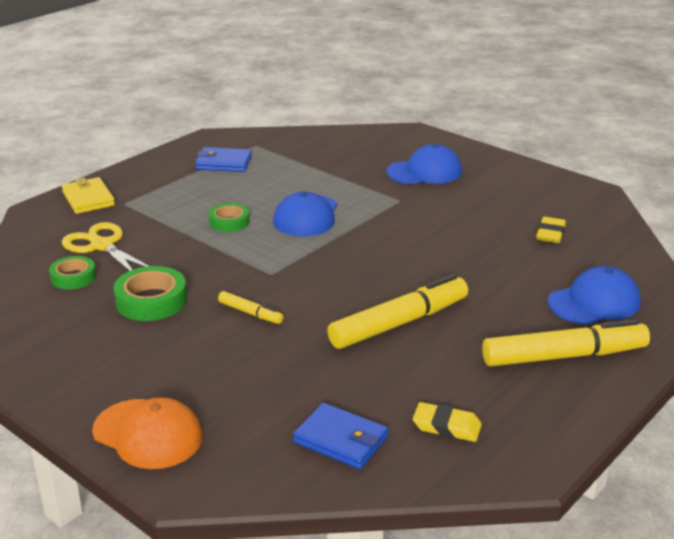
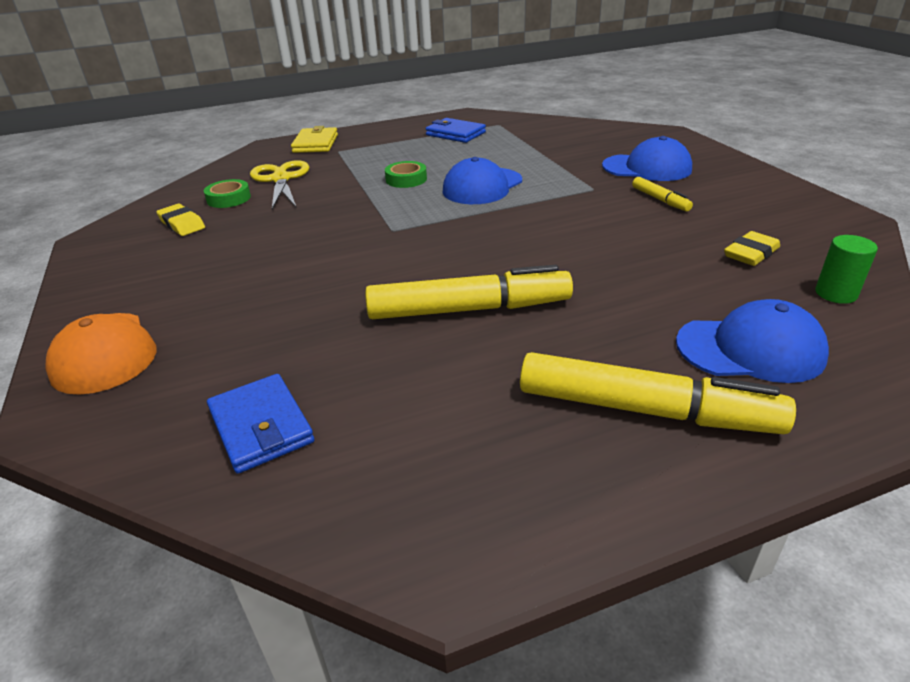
camera: 30 degrees right, 5 degrees up
(151, 301) = (262, 230): green tape -> none
(250, 313) = (331, 261): yellow marker -> yellow marker (660, 200)
(446, 426) = (397, 455): yellow eraser -> yellow eraser (182, 224)
(618, 252) = (836, 293): none -> green cylinder

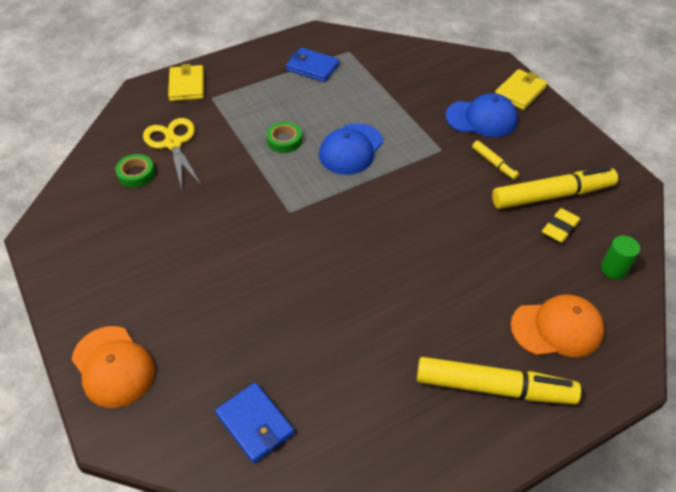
camera: 10 degrees left, 15 degrees up
(182, 224) = (109, 212): yellow eraser -> none
(469, 309) = (368, 302): yellow marker -> yellow marker (552, 195)
(696, 151) = (520, 92): none -> yellow wallet
(750, 349) = (557, 328): blue cap -> orange cap

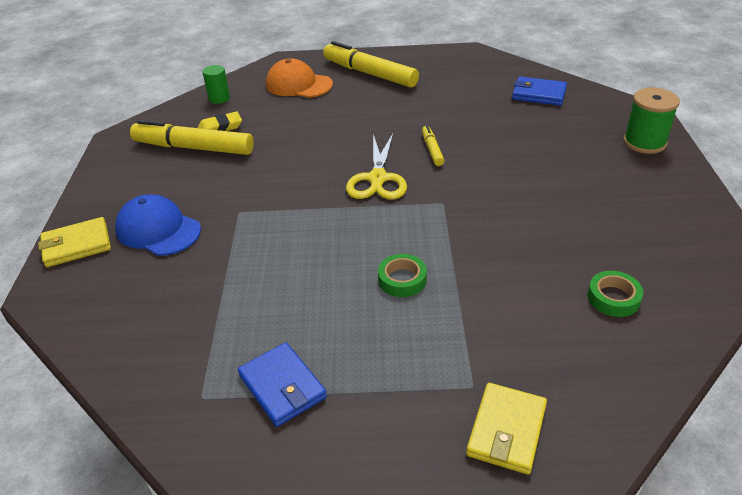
camera: 150 degrees left, 10 degrees down
(113, 366) = (644, 142): orange cap -> green spool
(173, 143) = (554, 325): yellow scissors -> yellow scissors (378, 178)
(255, 424) = (538, 94): blue wallet -> blue wallet turned 60 degrees counterclockwise
(351, 149) = (332, 243): blue cap -> none
(494, 163) = (206, 185): yellow marker -> yellow marker (432, 150)

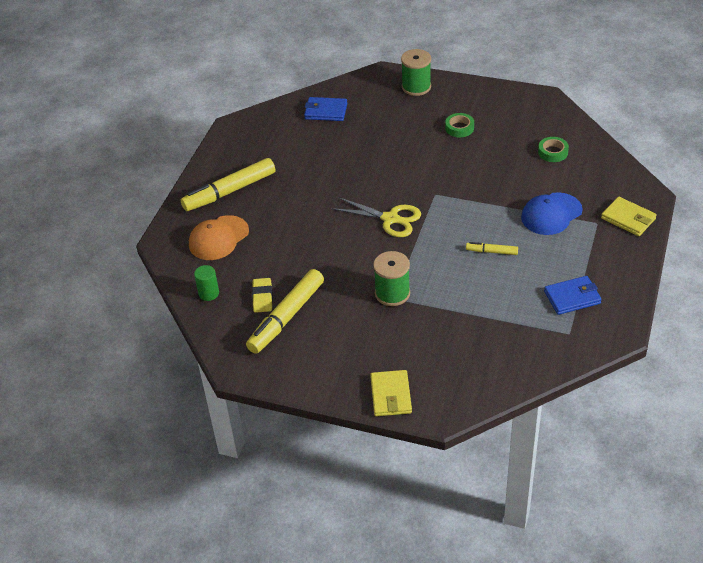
camera: 70 degrees left, 5 degrees up
(158, 230) = (394, 346): blue cap -> blue cap (551, 214)
(247, 209) = (392, 293): none -> green spool
(402, 279) = (503, 230): green tape -> green tape (459, 128)
(432, 150) = (368, 184): yellow marker -> yellow marker (491, 252)
(538, 94) = (326, 111): blue wallet -> blue wallet turned 60 degrees clockwise

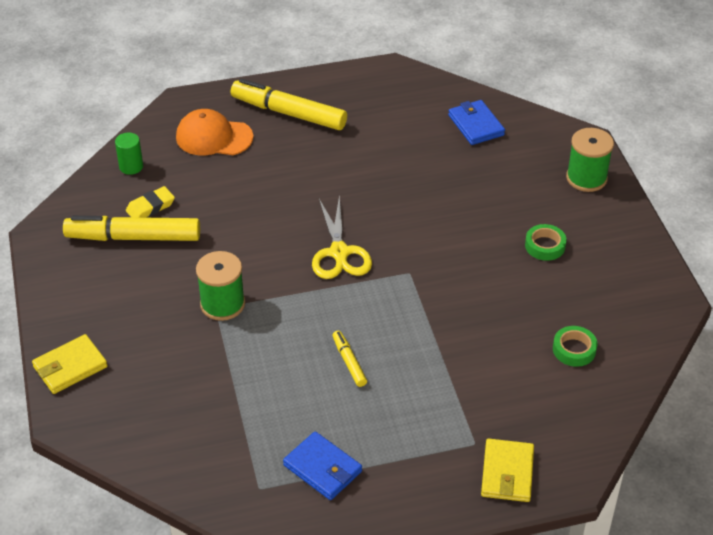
camera: 55 degrees right, 0 degrees up
(551, 214) = (456, 392): blue cap -> none

